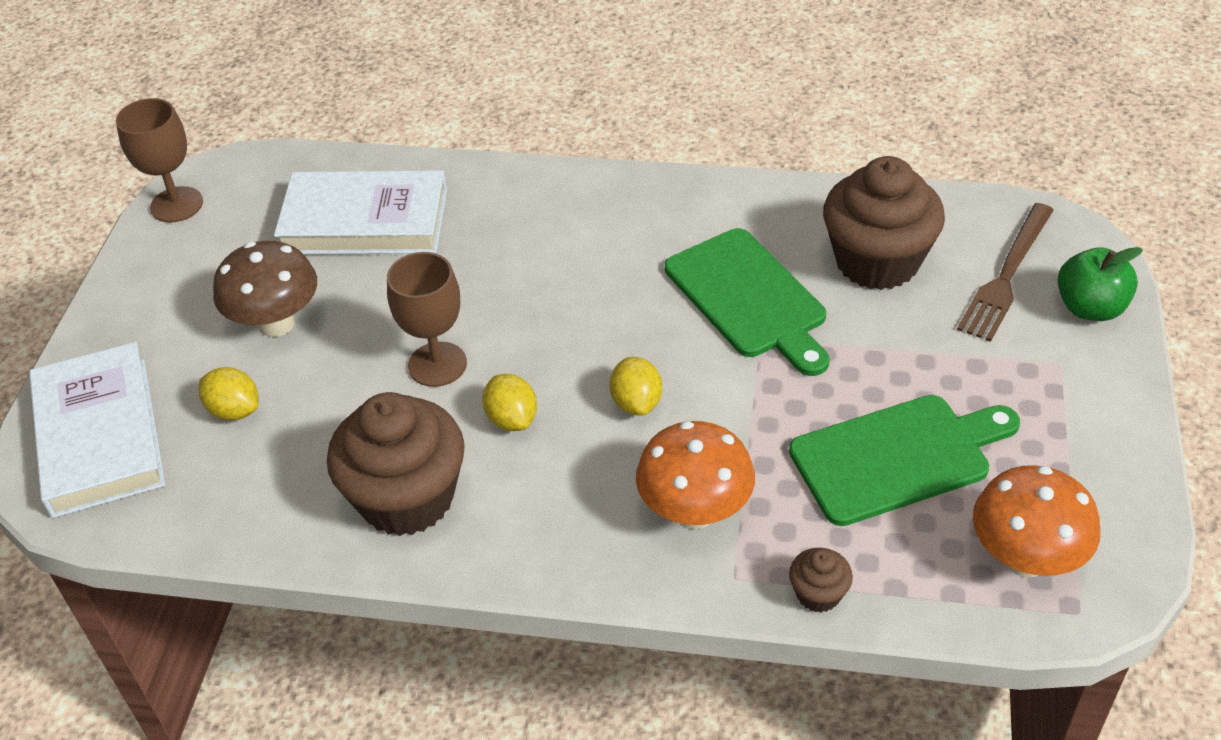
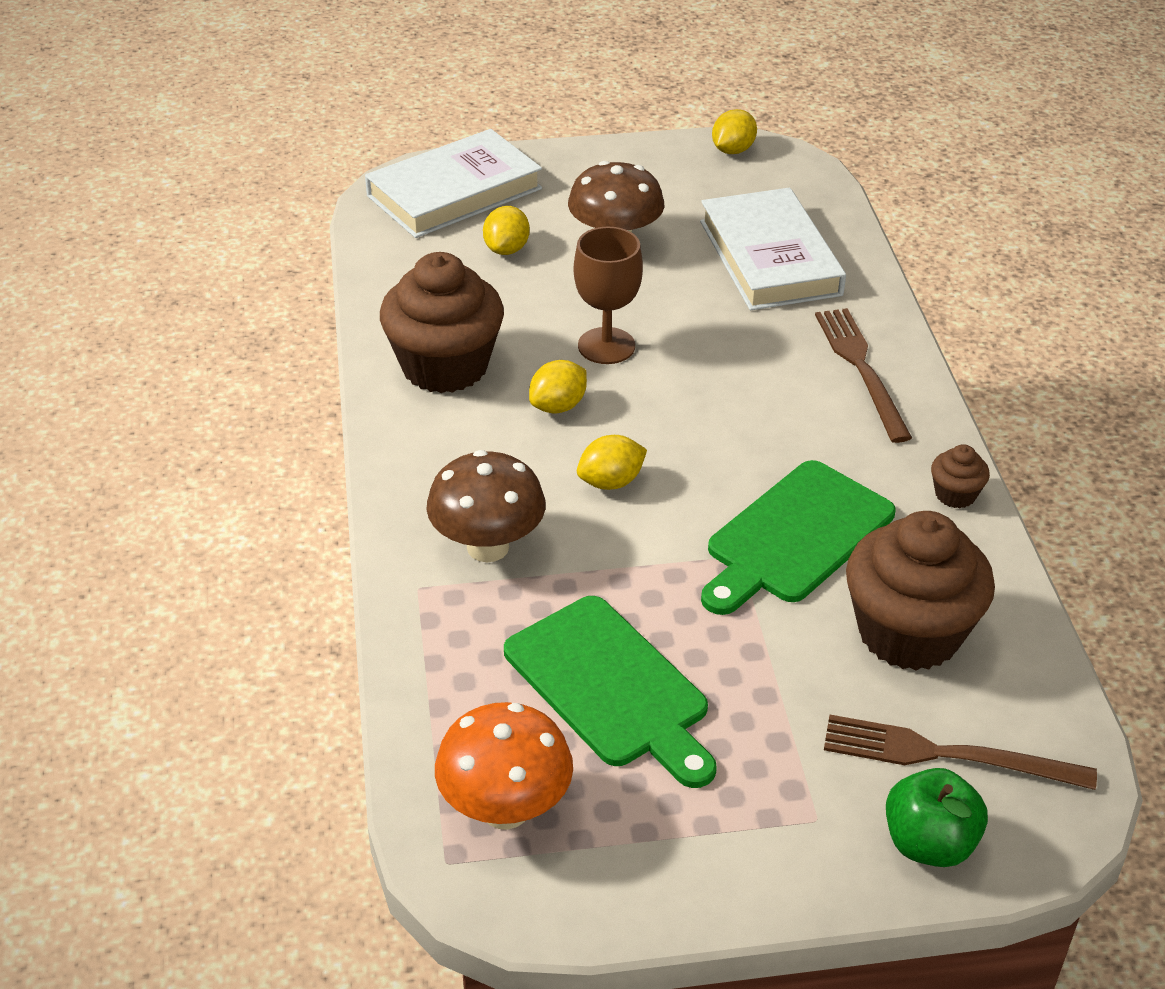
camera: 70 degrees right, 5 degrees down
(176, 205) = (733, 150): brown goblet -> yellow lemon
(552, 205) = (861, 369): none -> brown fork
(695, 512) = (488, 547): orange mushroom -> brown mushroom
(818, 594) = (414, 650): brown cupcake -> brown cupcake (955, 494)

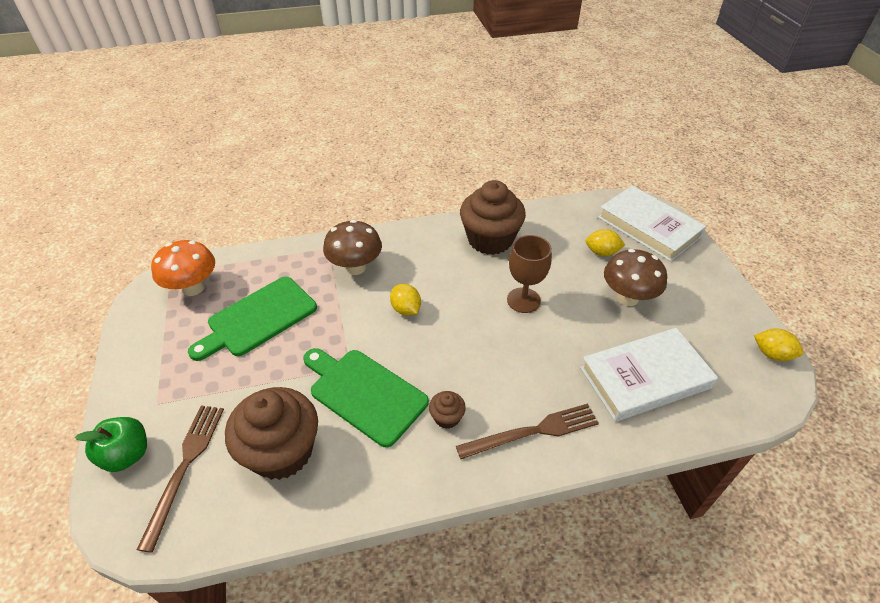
camera: 85 degrees right, 5 degrees up
(558, 406) = (465, 284): yellow lemon -> none
(955, 494) = (407, 485): brown cupcake -> brown cupcake (447, 417)

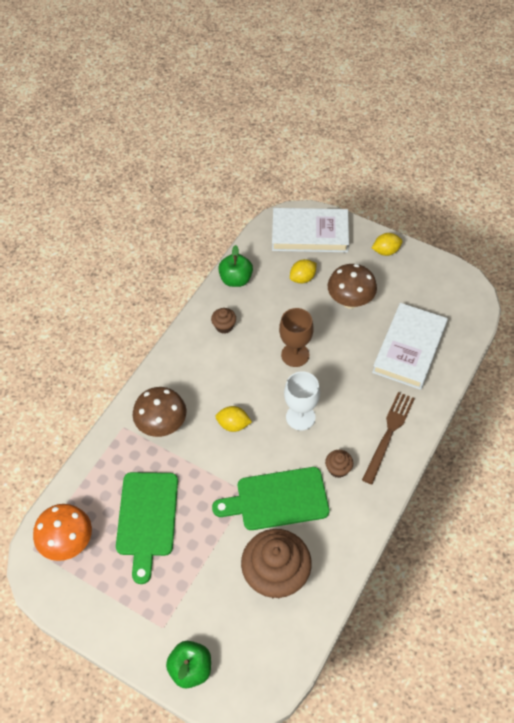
camera: 45 degrees left, 10 degrees up
(185, 467) = (234, 638): brown fork -> none
(467, 348) = (300, 417): none -> white goblet
(490, 239) = (224, 326): brown cupcake -> brown cupcake, size x0.44
(541, 217) = (236, 279): none -> green apple
(771, 354) = (453, 276): yellow lemon -> yellow lemon (386, 251)

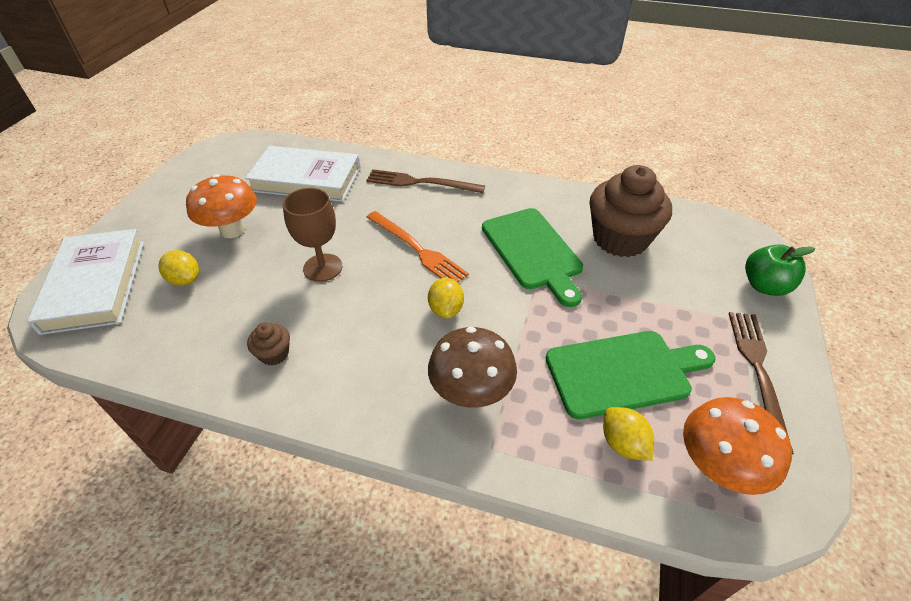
camera: 105 degrees left, 10 degrees down
(119, 609) = (757, 371): none -> brown fork
(236, 279) = (176, 358): green apple -> none
(300, 417) = (417, 249): white goblet -> orange fork
(338, 469) = (475, 211): brown cupcake -> none
(350, 301) = (232, 230): brown mushroom -> orange mushroom
(386, 251) = (150, 210): yellow lemon -> yellow lemon (623, 443)

